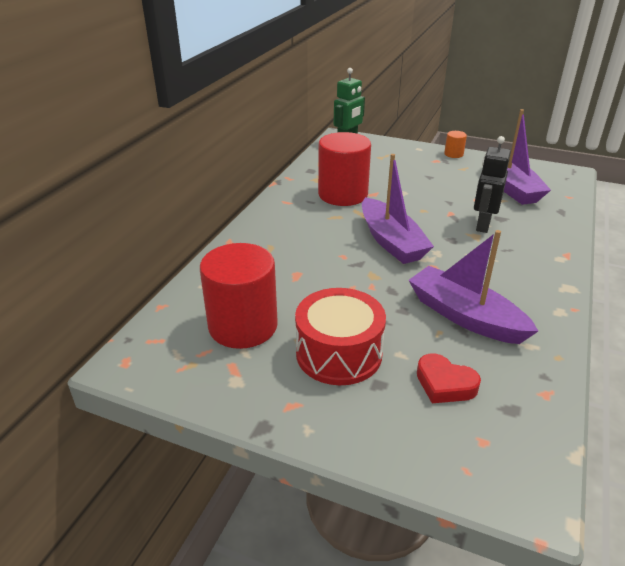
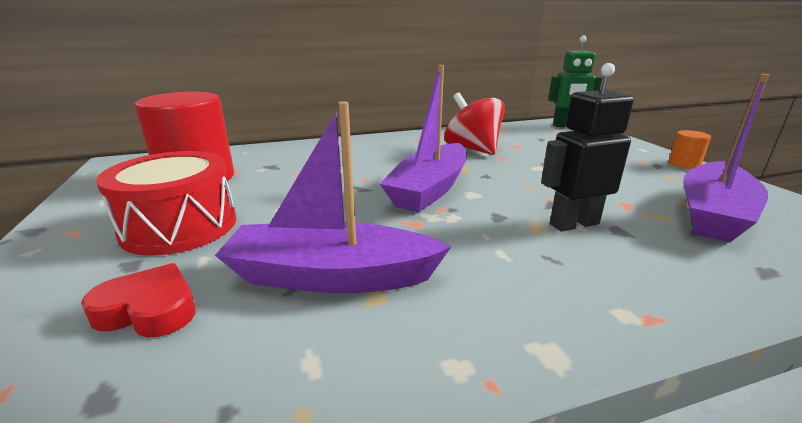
camera: 50 degrees right, 10 degrees down
(343, 194) = (472, 149): red cylinder -> red spinning top
(445, 384) = (149, 310): red heart -> red heart turned 105 degrees clockwise
(465, 316) = (331, 276): purple boat -> purple boat turned 90 degrees counterclockwise

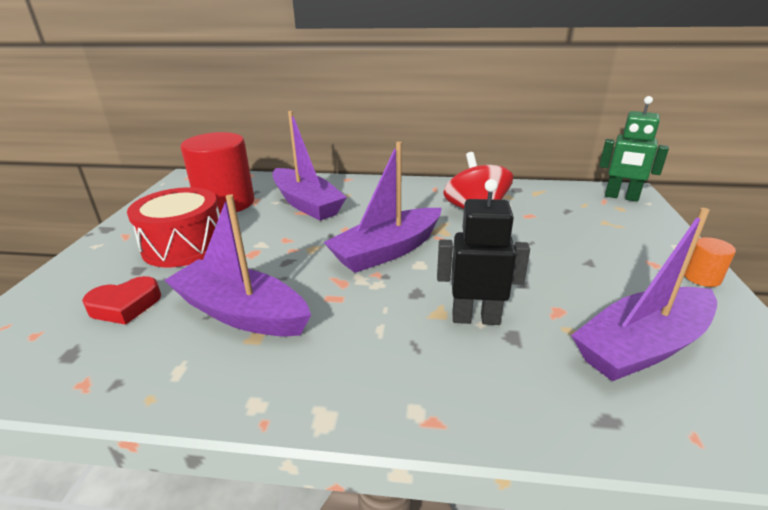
camera: 25 degrees right, 5 degrees up
(149, 310) = (125, 306): red heart -> red heart turned 120 degrees clockwise
(300, 166) = (307, 204): none -> purple boat

